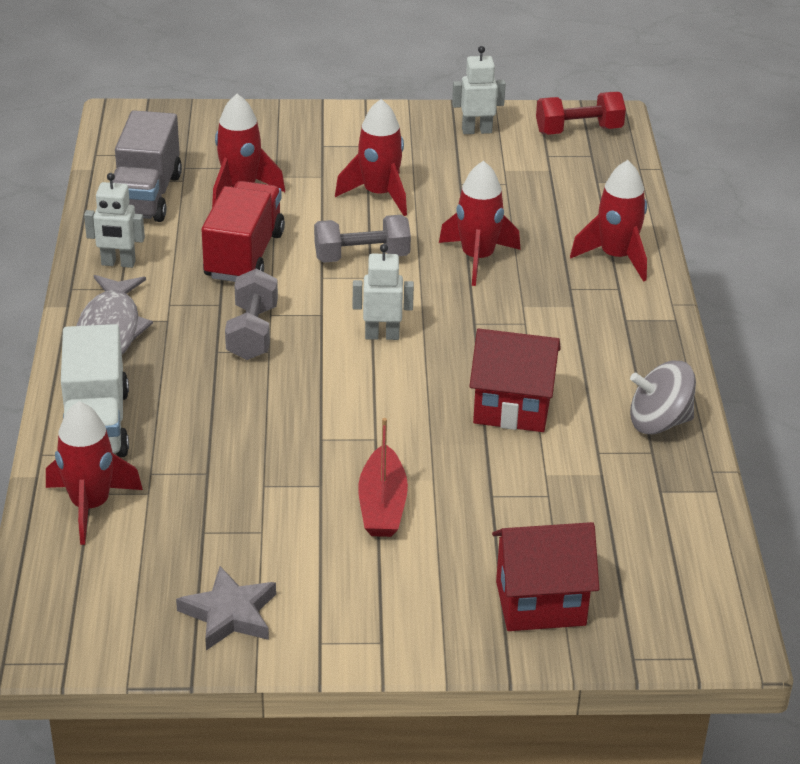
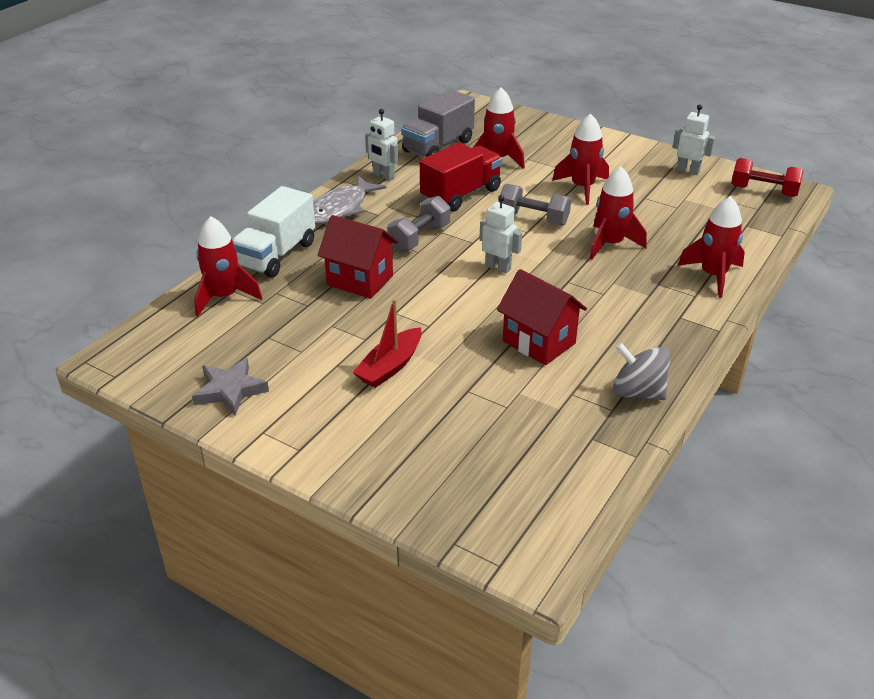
camera: 35 degrees right, 0 degrees up
(540, 603) = (427, 474): red house -> red house (360, 280)

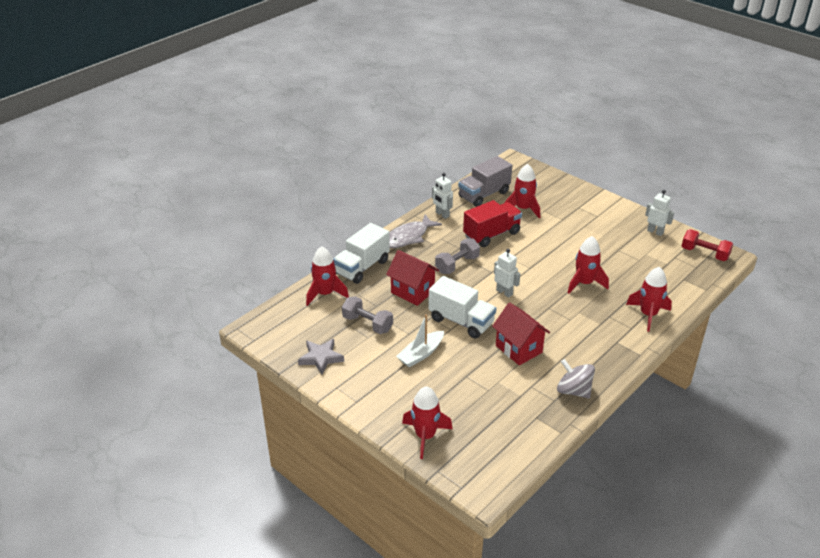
camera: 10 degrees right, 0 degrees up
(390, 366) = (421, 354): red boat -> white boat
(442, 313) = (461, 321): none -> white truck
(533, 218) = (536, 258): grey dumbbell -> grey dumbbell (367, 324)
(582, 187) = (576, 237): red rocket -> red rocket (425, 436)

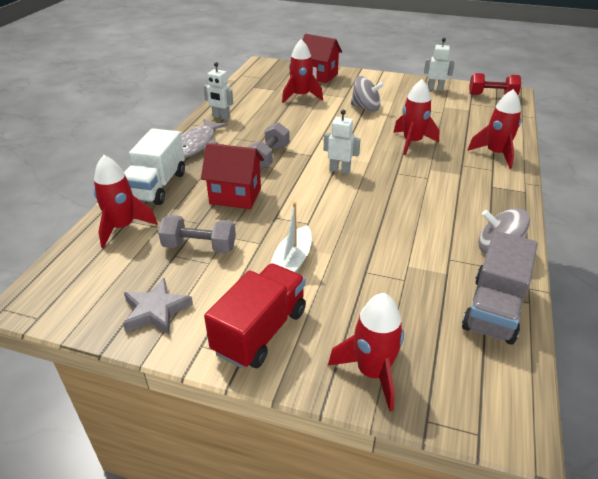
camera: 25 degrees left, 0 degrees up
(461, 321) = (314, 211): white truck -> none
(484, 194) = (253, 93): grey truck -> grey truck (494, 309)
(491, 234) = (286, 123): red truck -> red truck (260, 331)
(518, 349) = (401, 222): red house -> red house (319, 76)
(572, 236) = (365, 108): none -> grey spinning top

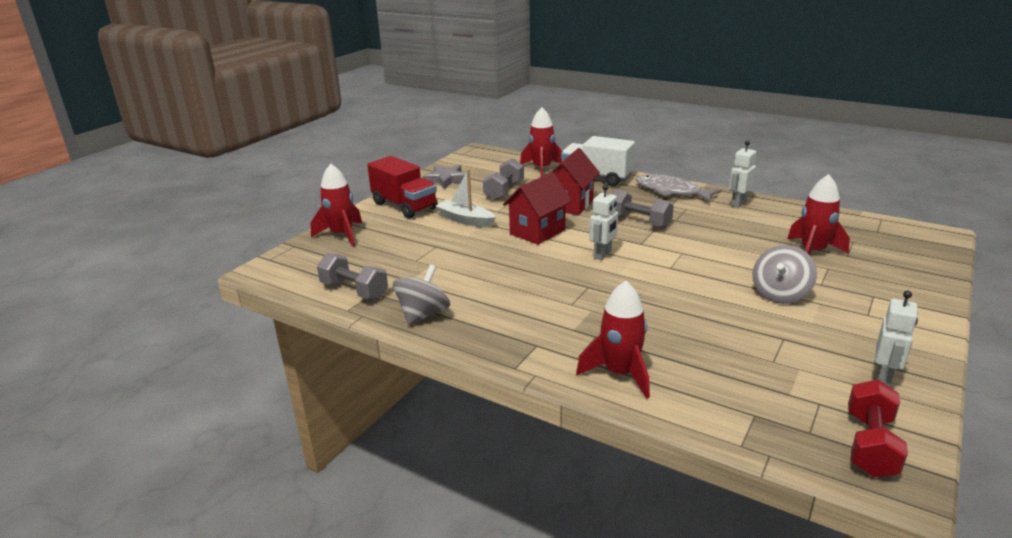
camera: 105 degrees right, 10 degrees down
(319, 76) = (904, 273): red house -> red house (537, 232)
(412, 142) = (664, 311): red rocket -> none
(494, 309) = (354, 291): grey truck -> grey dumbbell

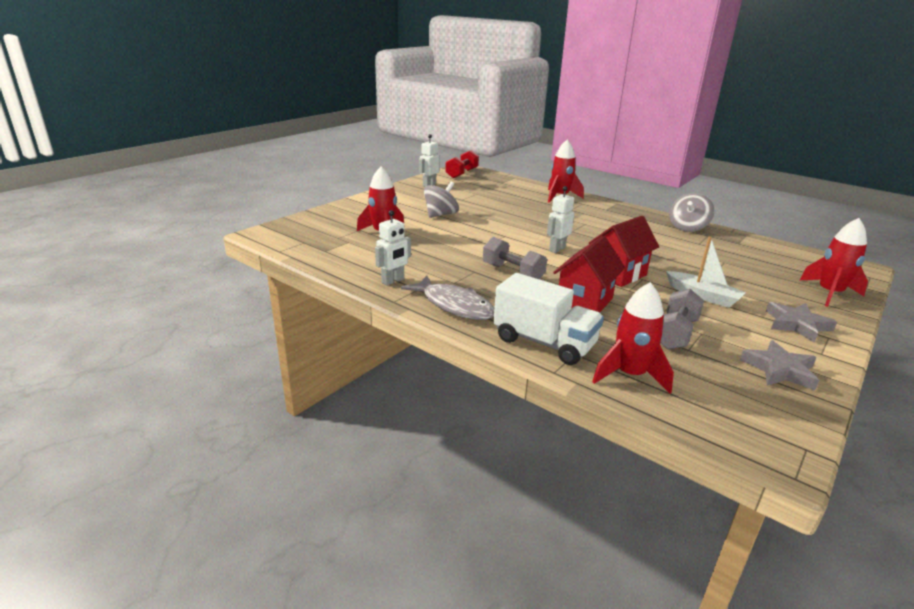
camera: 175 degrees left, 0 degrees up
(354, 291) = (754, 245): grey dumbbell -> none
(404, 206) = (796, 324): red truck -> grey star

